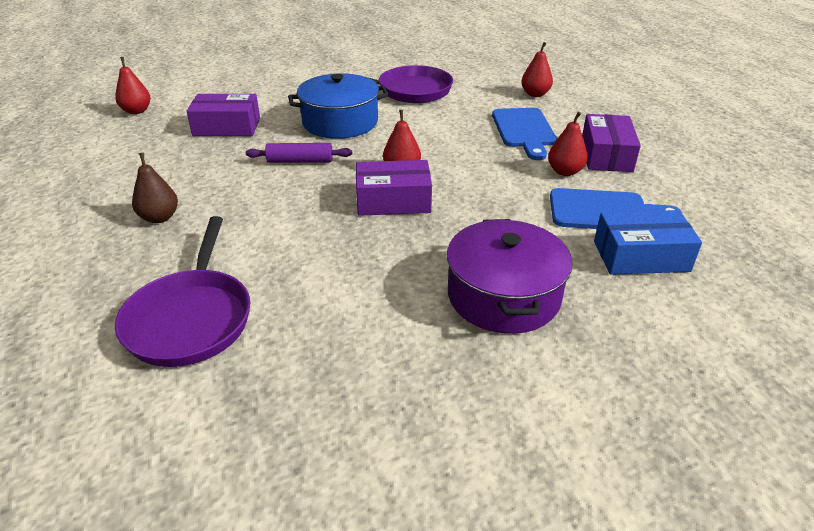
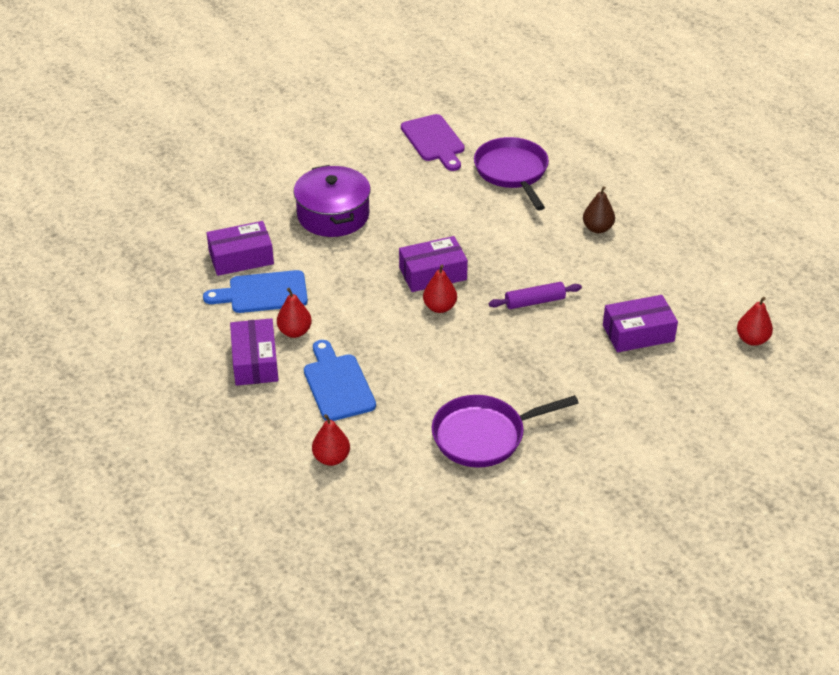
camera: 165 degrees right, 5 degrees up
(275, 416) = (434, 141): none -> purple cutting board
(340, 122) = (531, 362): blue pot -> none
(641, 256) = (241, 258): blue box -> purple box

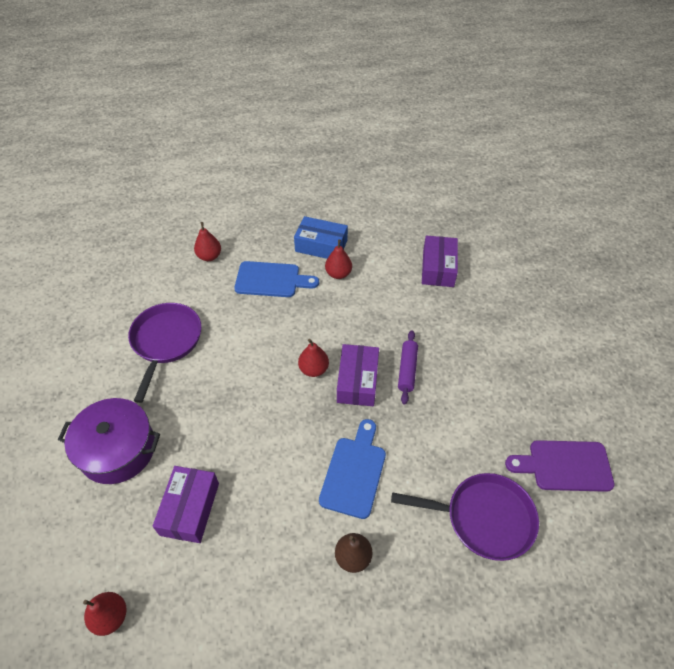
camera: 115 degrees right, 10 degrees up
(255, 361) = (321, 246): purple box -> blue box
(263, 293) = (390, 269): blue cutting board -> blue cutting board (354, 472)
(333, 215) = (469, 340): purple pot -> purple pot (117, 449)
(534, 302) = (280, 442): purple rolling pin -> purple rolling pin (407, 370)

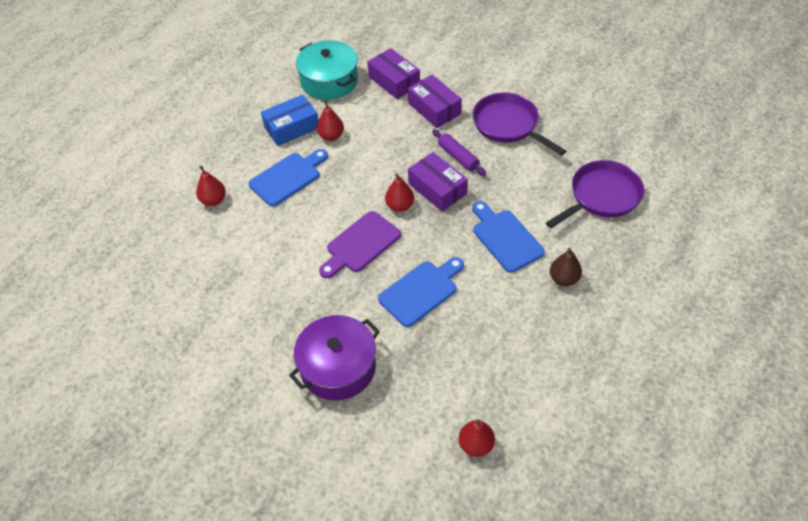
camera: 45 degrees left, 0 degrees up
(165, 342) = (268, 279): purple pan -> purple pan (508, 125)
(190, 509) = (437, 349): purple box -> purple box (434, 109)
(239, 451) = (421, 291): none -> blue cutting board
(391, 231) = (329, 81): none -> turquoise pot
(565, 465) = (606, 134): purple cutting board -> purple cutting board (360, 244)

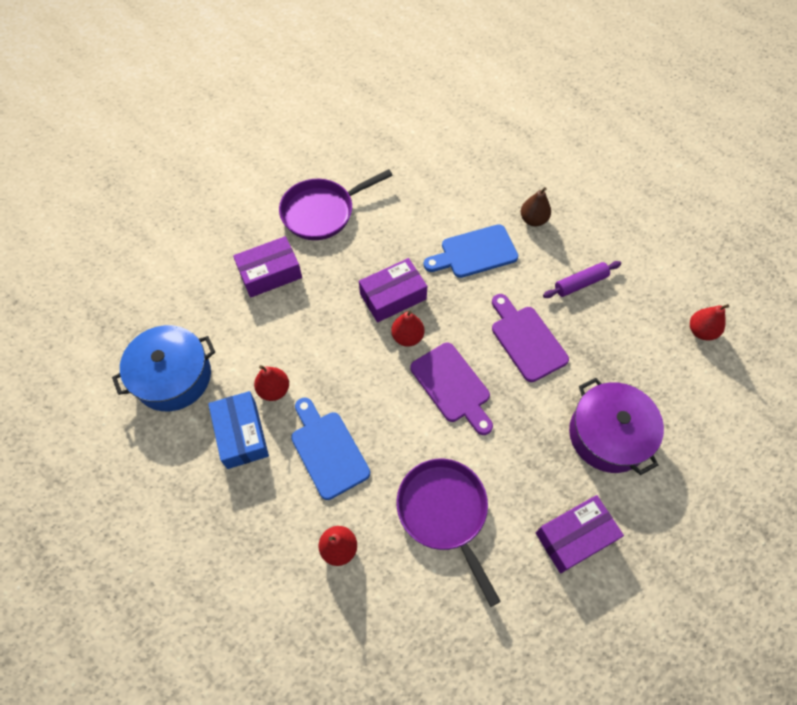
camera: 80 degrees left, 10 degrees up
(329, 81) = (173, 377): turquoise pot -> blue pot
(394, 81) = (206, 304): purple box -> purple box (574, 537)
(421, 291) = (526, 340): blue cutting board -> purple cutting board
(458, 157) = (353, 267): purple rolling pin -> purple rolling pin (580, 283)
(601, 196) = (442, 164): purple pan -> purple pan (444, 513)

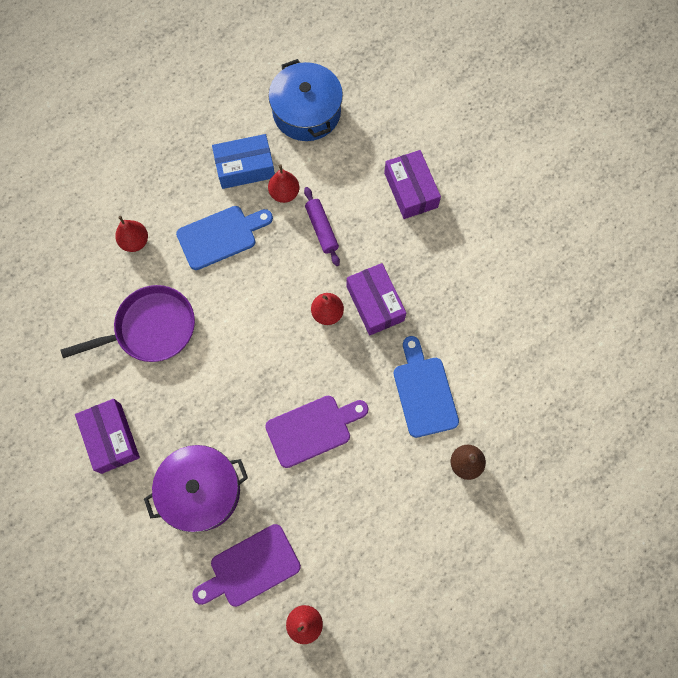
camera: 95 degrees right, 10 degrees up
(322, 212) = (485, 240): purple pan -> none
(452, 386) = (270, 350): purple cutting board -> purple cutting board (250, 567)
(580, 283) = (376, 500): purple rolling pin -> purple rolling pin (321, 229)

